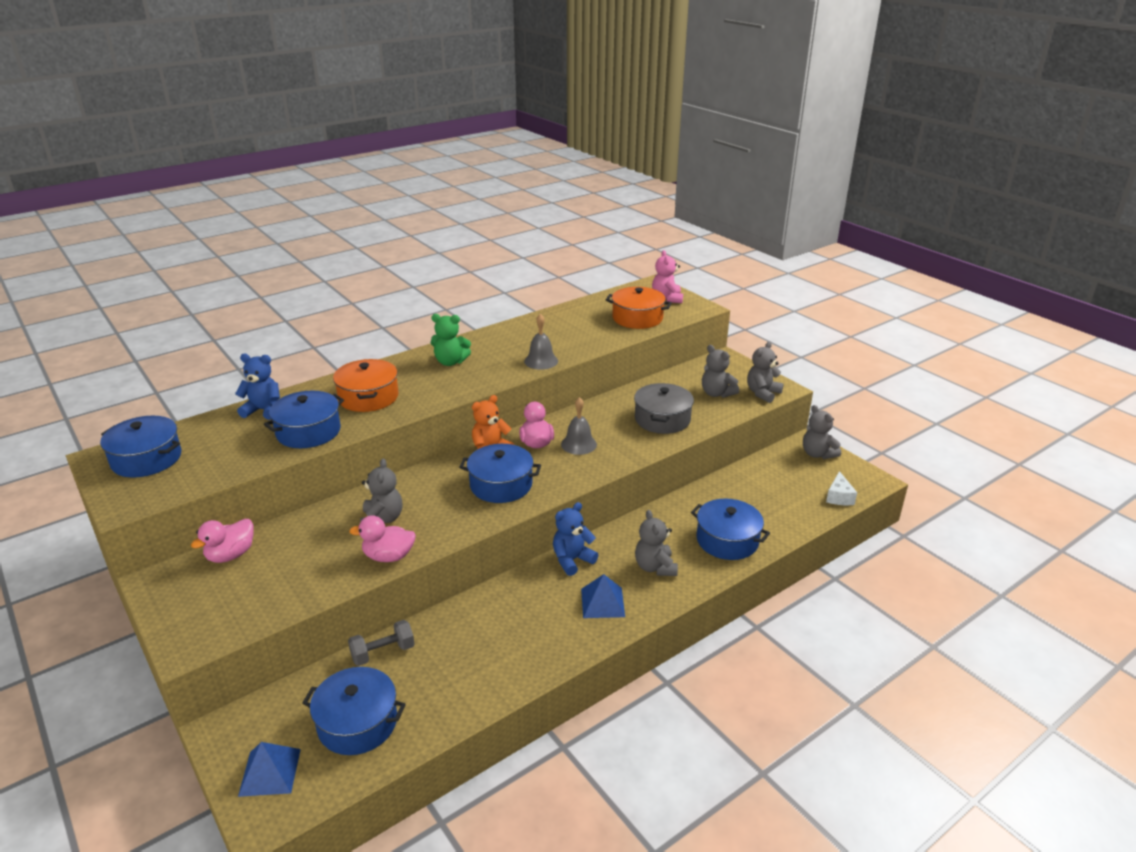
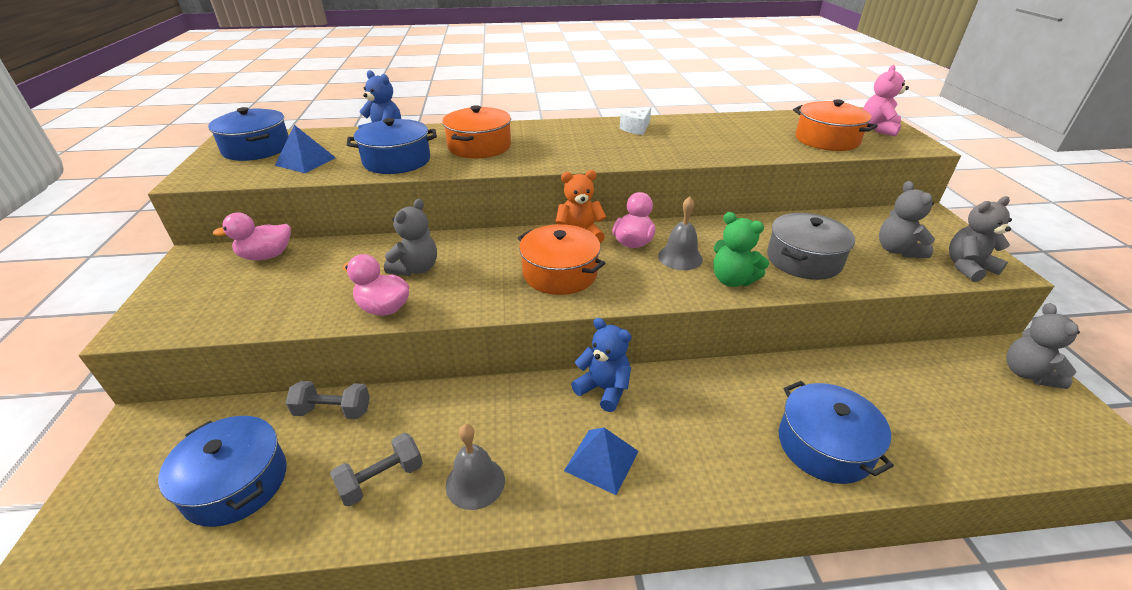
camera: 30 degrees right, 5 degrees up
(270, 772) = (116, 497): blue pyramid -> blue pyramid (305, 161)
(450, 362) = (585, 136): green teddy bear -> green teddy bear (732, 280)
(465, 674) = (381, 479): none -> grey dumbbell
(501, 485) = (560, 273): blue pot -> orange pot
(541, 361) = (679, 155): grey bell -> grey bell (475, 482)
(572, 560) = (604, 389): blue teddy bear -> blue teddy bear turned 45 degrees clockwise
(655, 567) = (699, 442): grey teddy bear -> none
(839, 497) = (1043, 450): white cheese -> white cheese (637, 128)

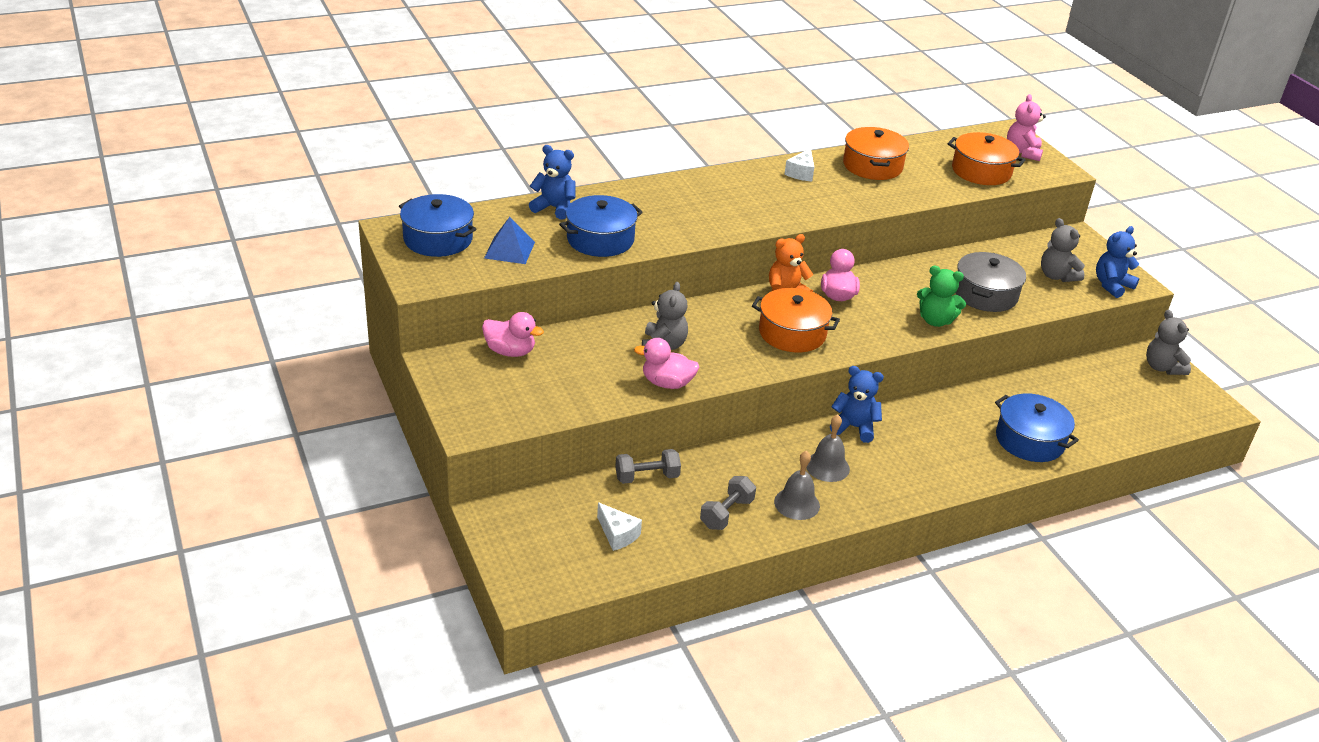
camera: 20 degrees left, 0 degrees up
(236, 483) = (617, 534): blue pot -> white cheese
(266, 256) = (510, 351): pink duck -> pink duck turned 120 degrees counterclockwise
(479, 146) = (665, 213): orange pot -> orange pot (872, 166)
(601, 460) = (879, 475): blue pyramid -> none
(680, 257) = (884, 305): grey bell -> grey bell (827, 466)
(968, 267) = (1111, 285): grey teddy bear -> blue teddy bear

